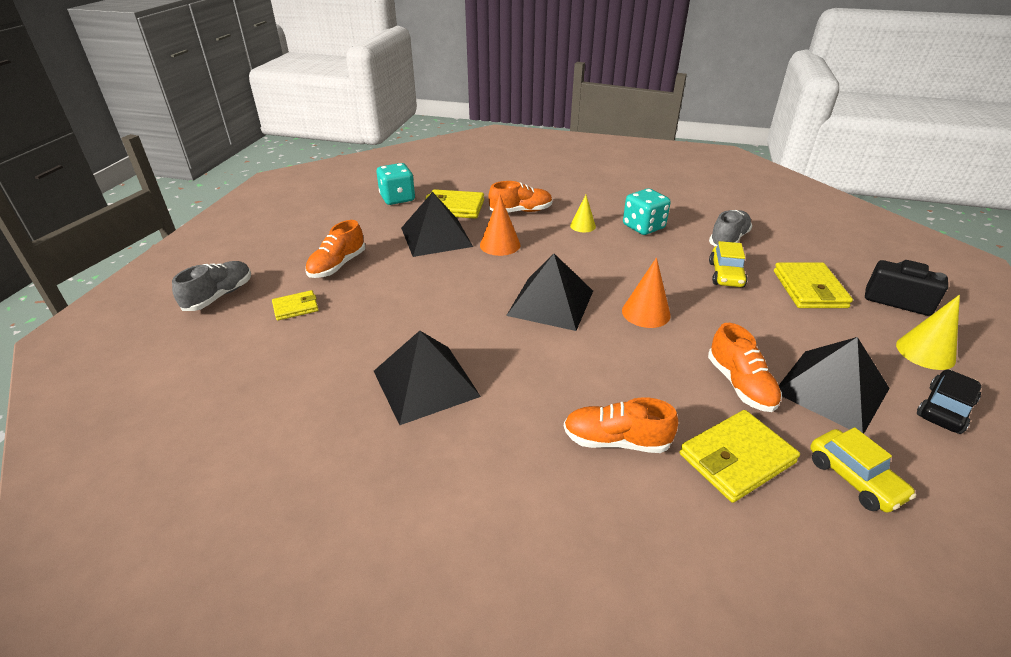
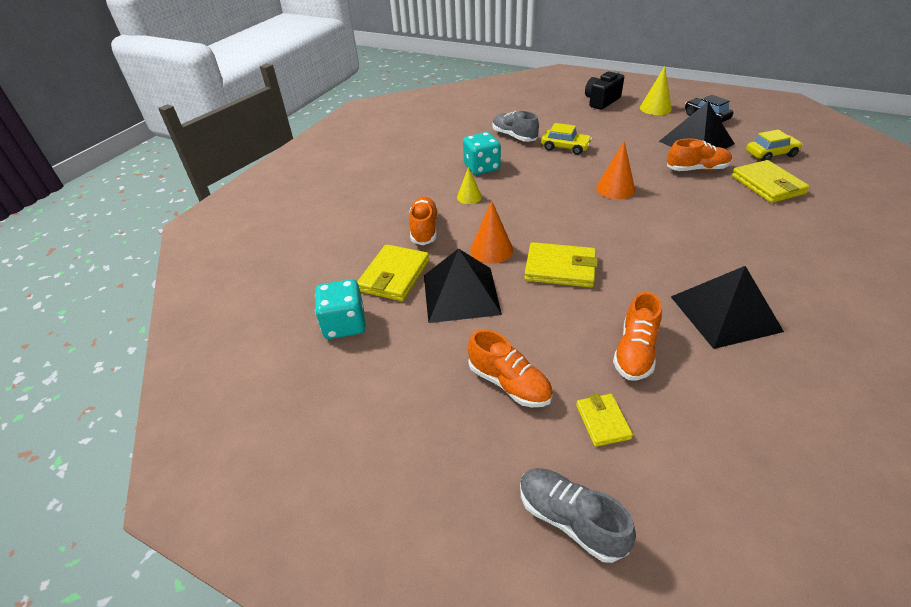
camera: 75 degrees left, 5 degrees up
(551, 302) = (599, 231): black pyramid -> none
(616, 441) = (766, 225): orange shoe -> orange shoe (635, 351)
(809, 289) = (587, 123): yellow wallet -> yellow wallet (560, 268)

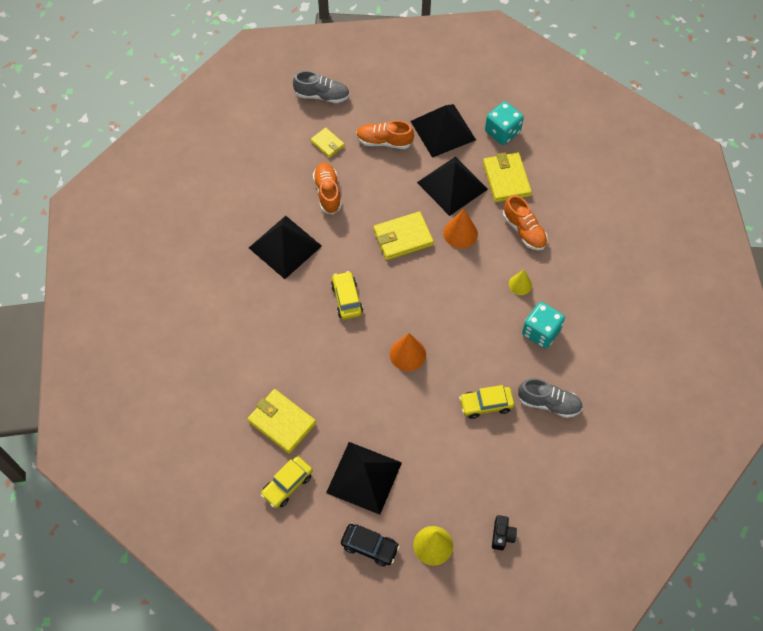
camera: 145 degrees right, 20 degrees up
(414, 361) = (443, 130): none -> black pyramid
(601, 101) = (502, 535): black camera -> black camera, size x0.60
(660, 241) = (346, 299): none -> yellow car
(697, 169) = (349, 421): orange shoe -> none

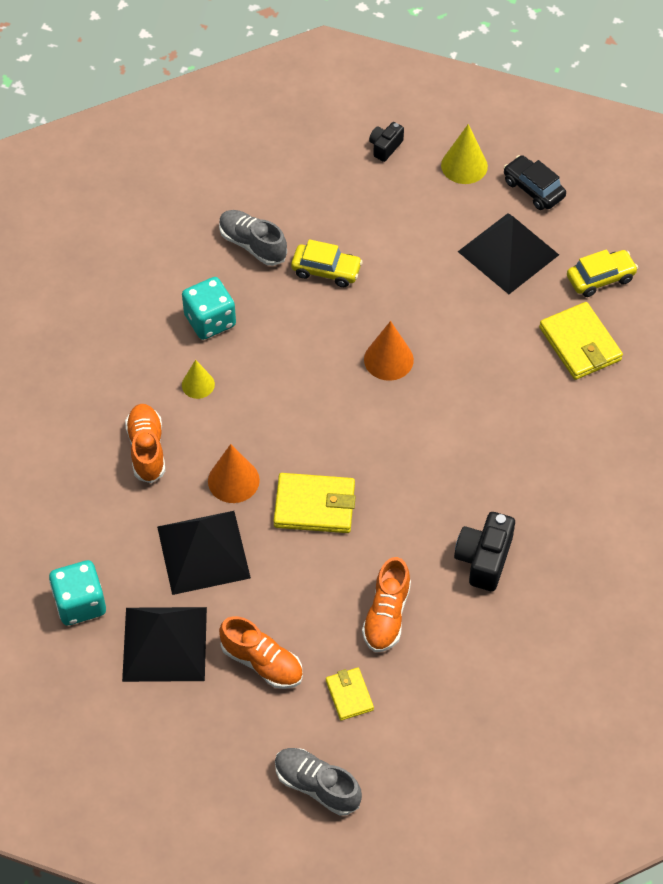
camera: 155 degrees left, 5 degrees down
(285, 247) = (484, 559): black pyramid -> black camera
(346, 299) = (432, 455): yellow car -> none
(506, 179) = (122, 529): yellow wallet -> none

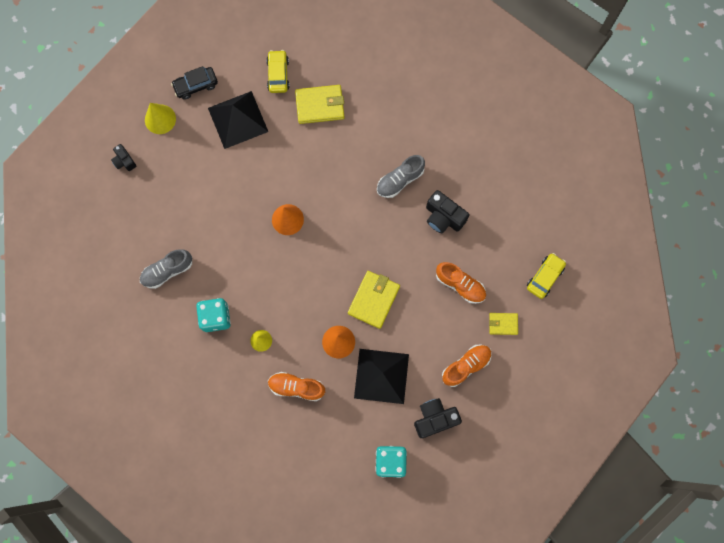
camera: 70 degrees left, 20 degrees up
(164, 644) = (434, 418): black pyramid -> black camera
(317, 785) = (552, 361): grey shoe -> grey shoe (400, 180)
(326, 270) = (206, 232): yellow car -> yellow car (544, 277)

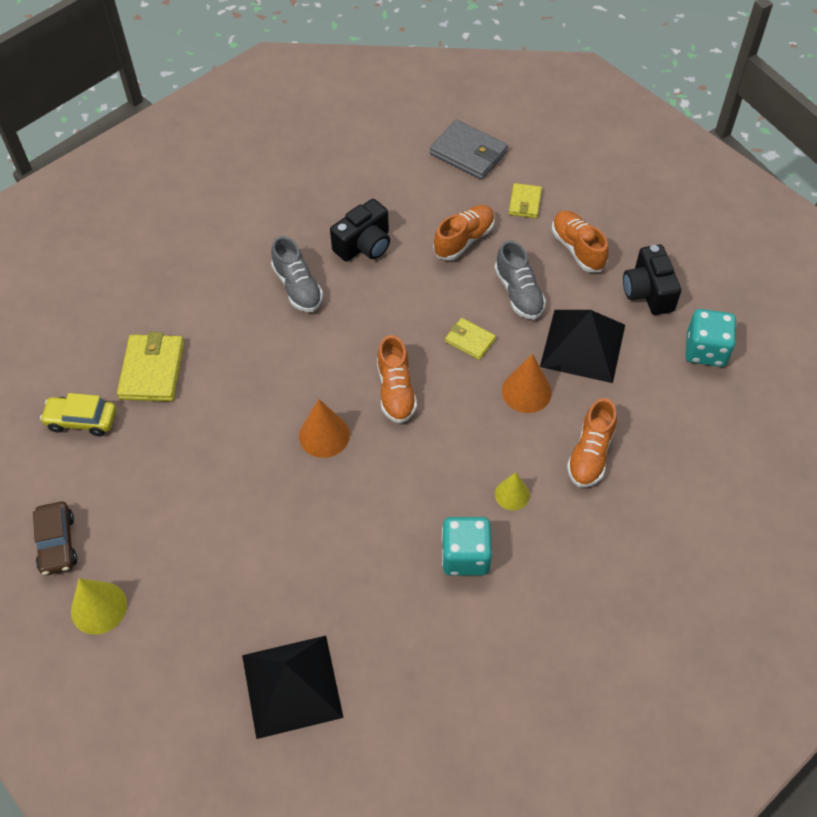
camera: 80 degrees left, 20 degrees down
(124, 161) = (158, 676): black camera -> none
(167, 271) = (374, 623): grey shoe -> grey shoe (519, 293)
(196, 85) = (57, 543): black car -> brown car
(237, 119) = (138, 486): black pyramid -> black pyramid (292, 686)
(326, 258) = (396, 391): none -> orange shoe
(374, 300) = (470, 340): yellow wallet -> yellow wallet, size x0.58
(544, 277) = (468, 153): yellow car -> grey wallet

